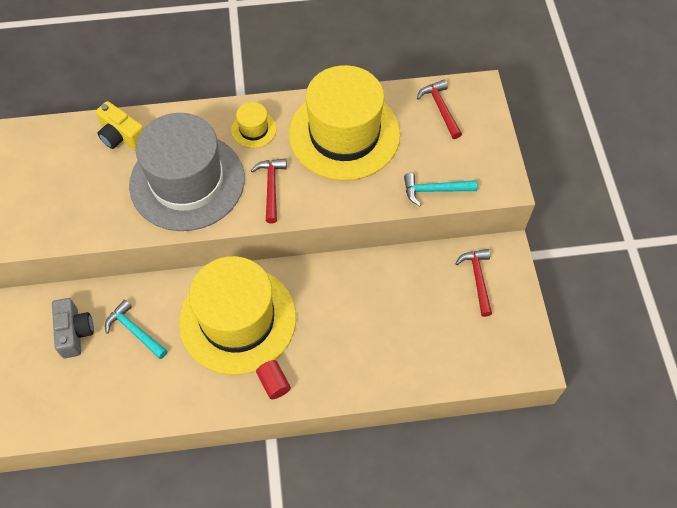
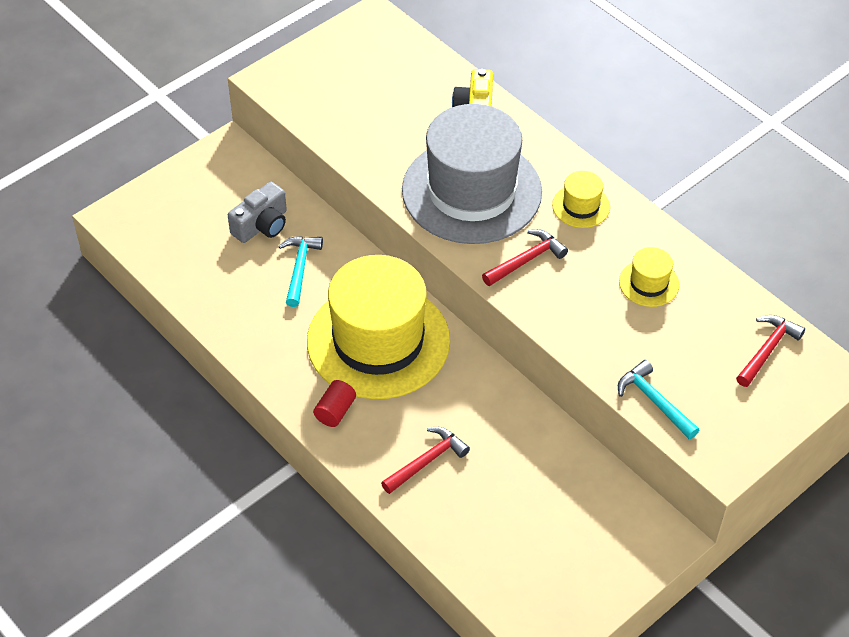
camera: 55 degrees right, 10 degrees down
(344, 134) = (649, 283): yellow hat -> yellow hat, size x0.41
(477, 279) = (608, 528): red hammer -> red hammer (427, 461)

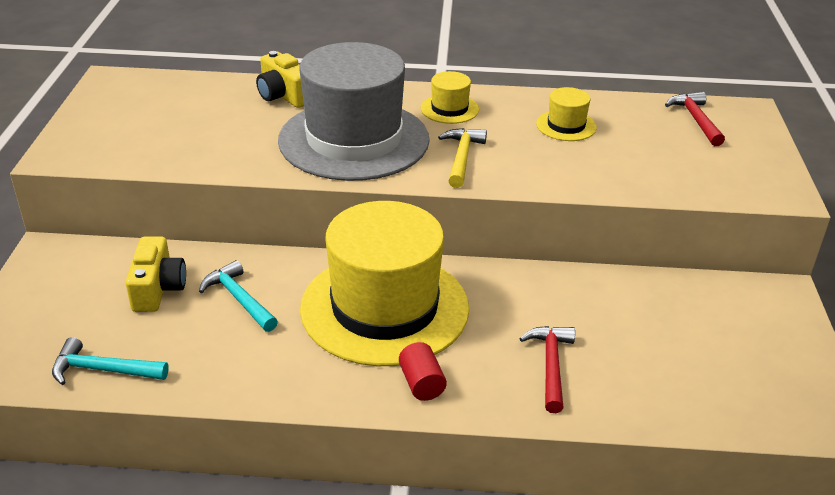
camera: 45 degrees left, 15 degrees down
(262, 225) = (158, 289): grey camera -> yellow camera
(526, 260) = (462, 157): red hammer -> yellow hammer
(654, 401) = (684, 186): turquoise hammer -> turquoise hammer (103, 370)

